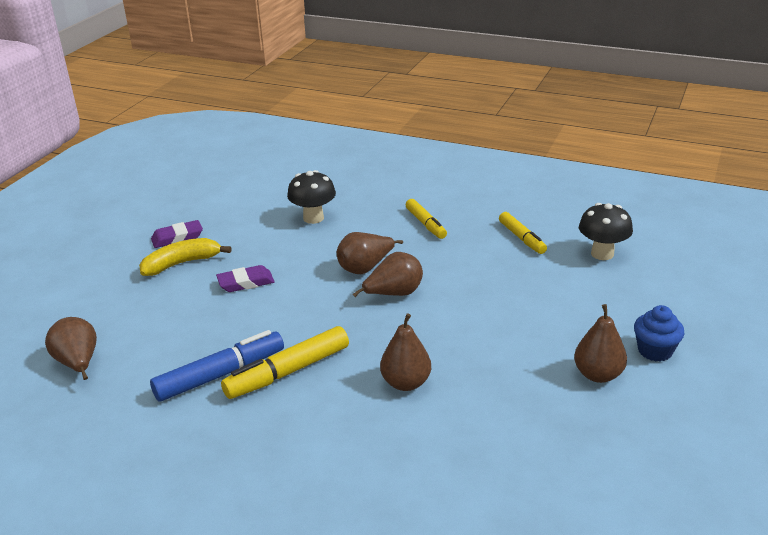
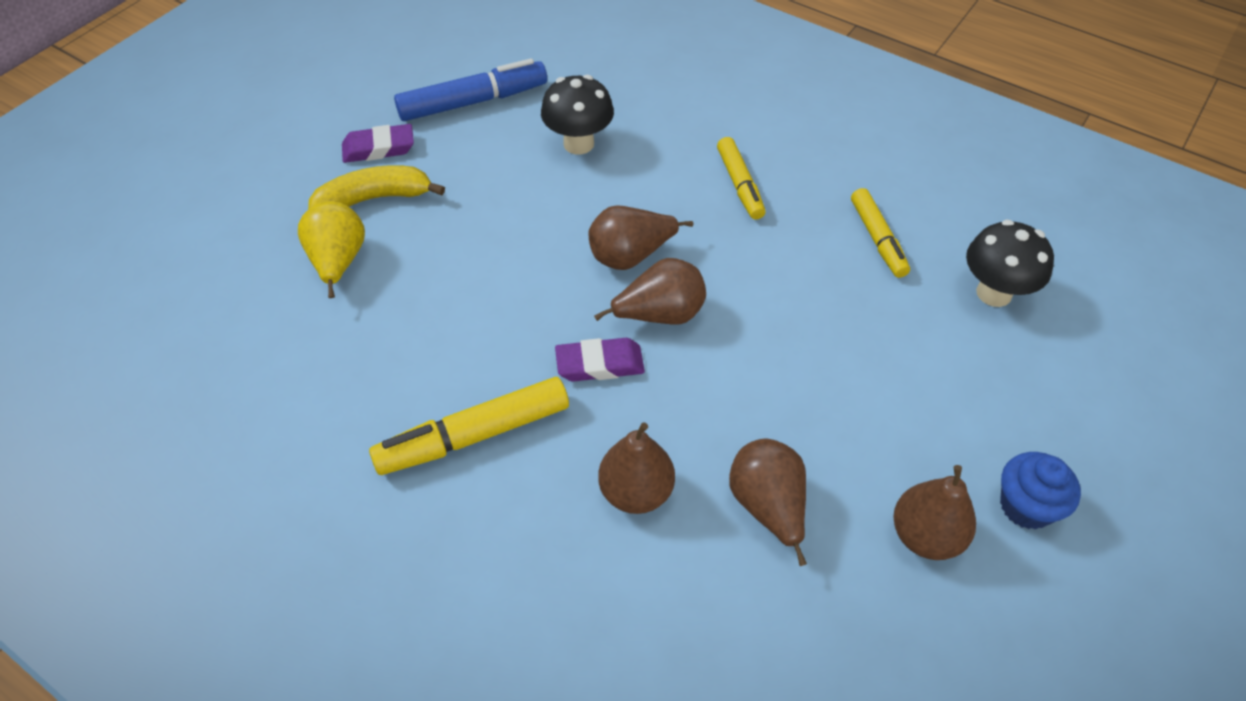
camera: 10 degrees right, 20 degrees up
(78, 363) = (194, 361): brown pear -> brown pear (768, 506)
(166, 298) = (338, 262): none -> yellow pear
(220, 374) = (379, 421): blue marker -> blue marker (473, 102)
(246, 282) = (454, 252): purple eraser -> purple eraser (600, 364)

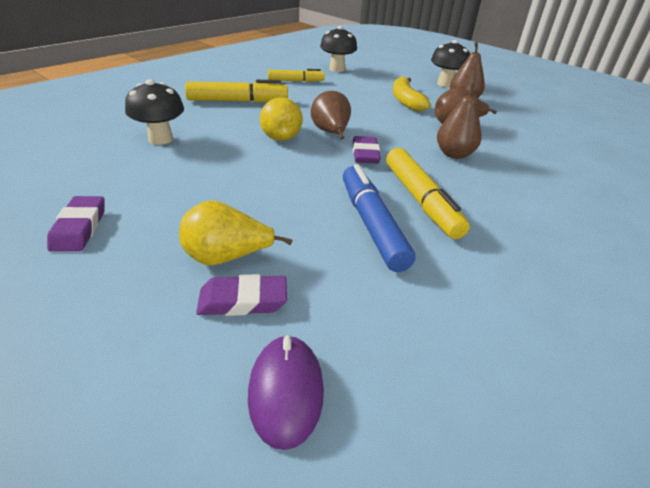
camera: 85 degrees left, 15 degrees down
(175, 333) = (286, 391): none -> purple mouse
(277, 287) = (243, 300): none -> purple eraser
(374, 199) = (152, 233): yellow banana -> yellow banana (406, 101)
(473, 102) = (64, 175): blue marker -> blue marker (371, 224)
(630, 256) = (280, 135): brown pear -> yellow pear
(740, 184) = (238, 101): yellow marker -> yellow marker, size x1.56
(1026, 506) = (445, 84): blue cupcake -> black mushroom

